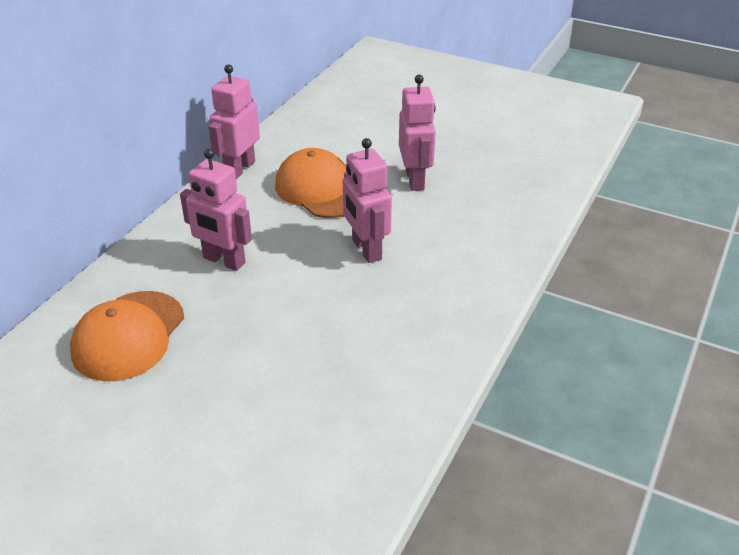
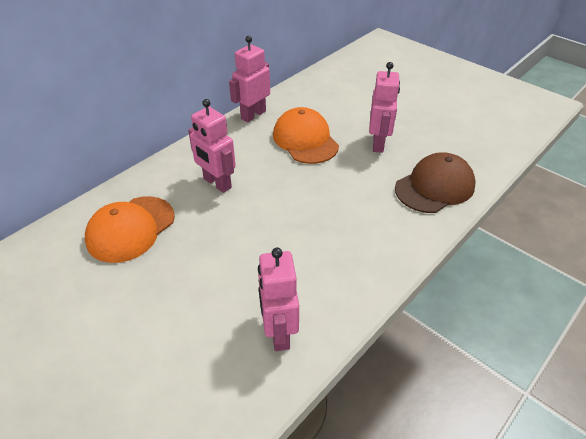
camera: 15 degrees right, 5 degrees up
(366, 250) = (323, 193): pink robot -> pink robot (279, 332)
(499, 220) = (434, 187): none -> brown cap

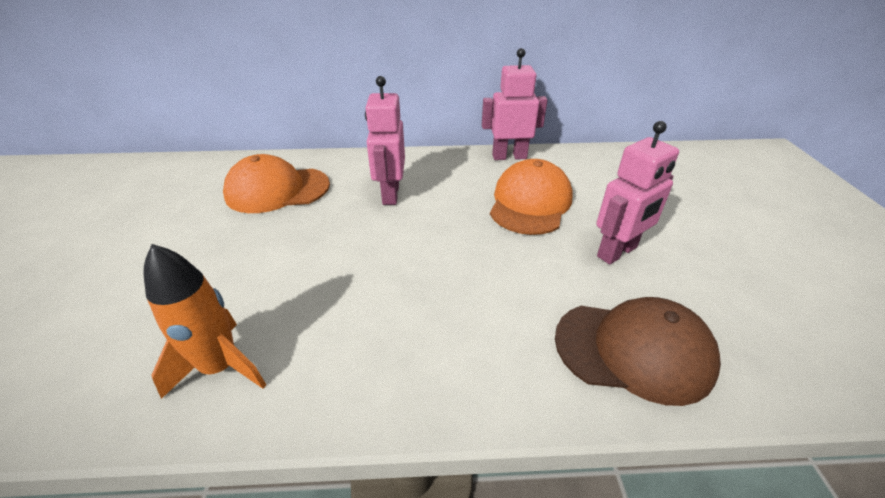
camera: 45 degrees right, 5 degrees down
(279, 332) = (221, 367): pink robot -> orange rocket

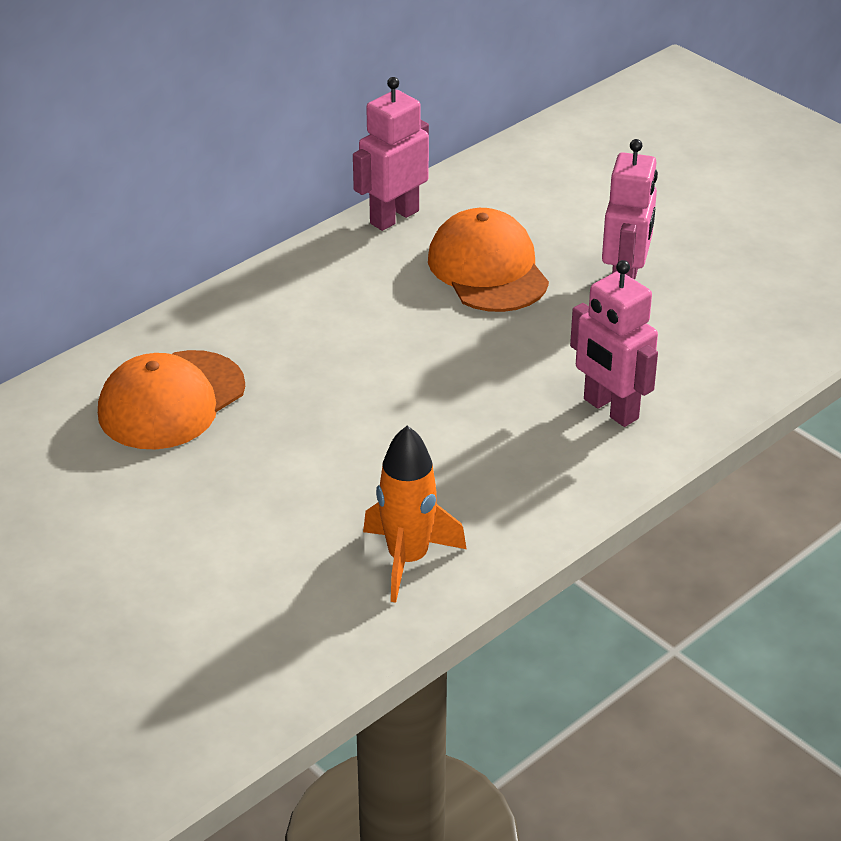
camera: 40 degrees left, 0 degrees up
(390, 194) = (320, 336): pink robot -> pink robot (610, 409)
(633, 350) = (710, 363): brown cap -> none

